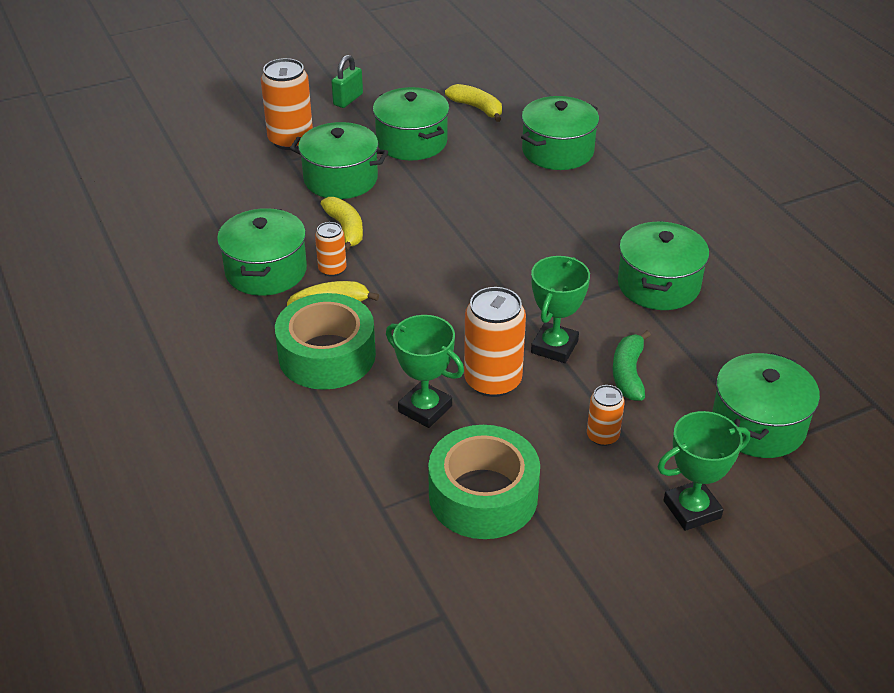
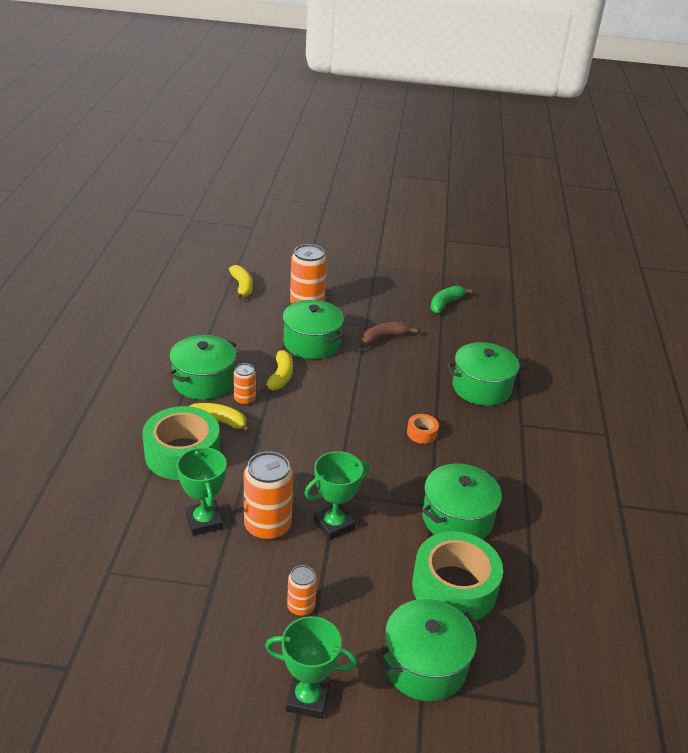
camera: 30 degrees right, 5 degrees down
(348, 99) = (371, 293): green padlock -> none
(411, 142) = (384, 338): green pot -> brown banana
(477, 108) = (453, 334): yellow banana -> yellow banana (242, 287)
(483, 495) = (178, 602): green tape -> green tape (454, 587)
(546, 221) = (422, 433): none -> orange tape
(628, 373) = (367, 572): green banana -> green banana (445, 304)

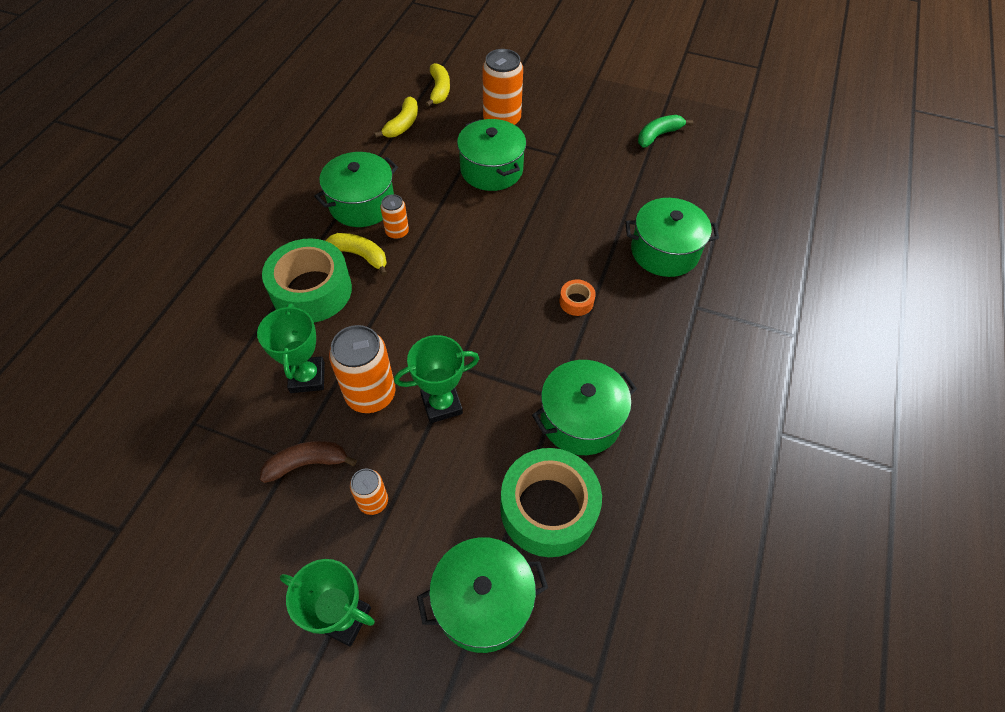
camera: 15 degrees right, 20 degrees up
(280, 377) = (443, 209): yellow banana -> yellow banana (402, 125)
(384, 338) = (573, 173): brown banana -> brown banana (307, 463)

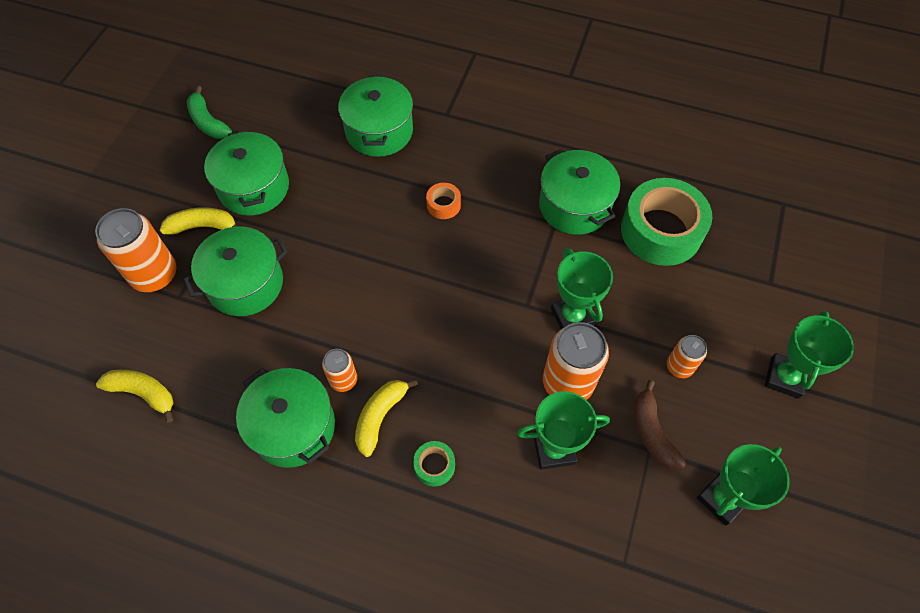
camera: 90 degrees left, 5 degrees up
(226, 519) = (722, 499): none -> green trophy
(312, 290) = (434, 465): green tape -> green tape, size x0.43
(439, 90) = (77, 352): yellow banana -> yellow banana (203, 226)
(483, 602) = (747, 275): green pot -> green pot (254, 187)

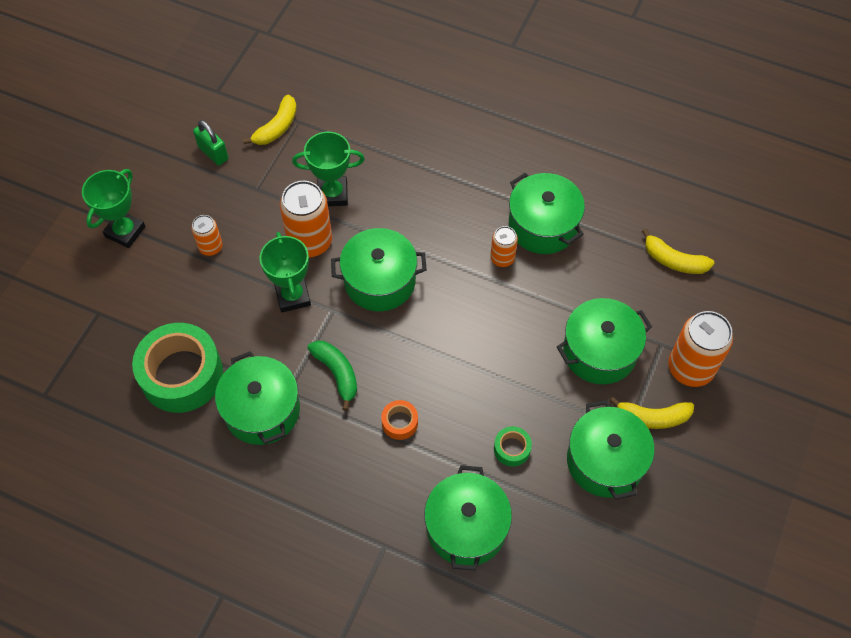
camera: 175 degrees left, 0 degrees up
(208, 122) = (673, 559): green banana -> green banana (337, 373)
(380, 416) = (471, 227): yellow banana -> yellow banana (277, 127)
(434, 465) = (429, 190): green tape -> green tape (512, 449)
(480, 341) = (379, 281): none -> green pot
(652, 432) = (251, 200): brown banana -> none
(722, 499) = (213, 153): green trophy -> green padlock

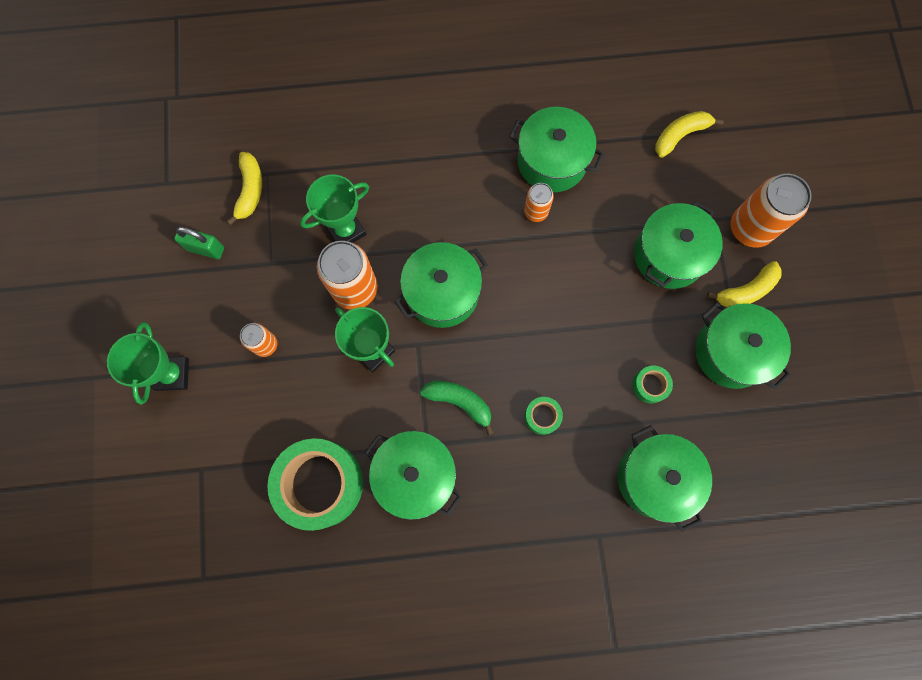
camera: 30 degrees left, 15 degrees up
(400, 422) = (542, 416): orange tape -> green tape
(673, 260) = (680, 135): yellow banana -> yellow banana turned 150 degrees clockwise

